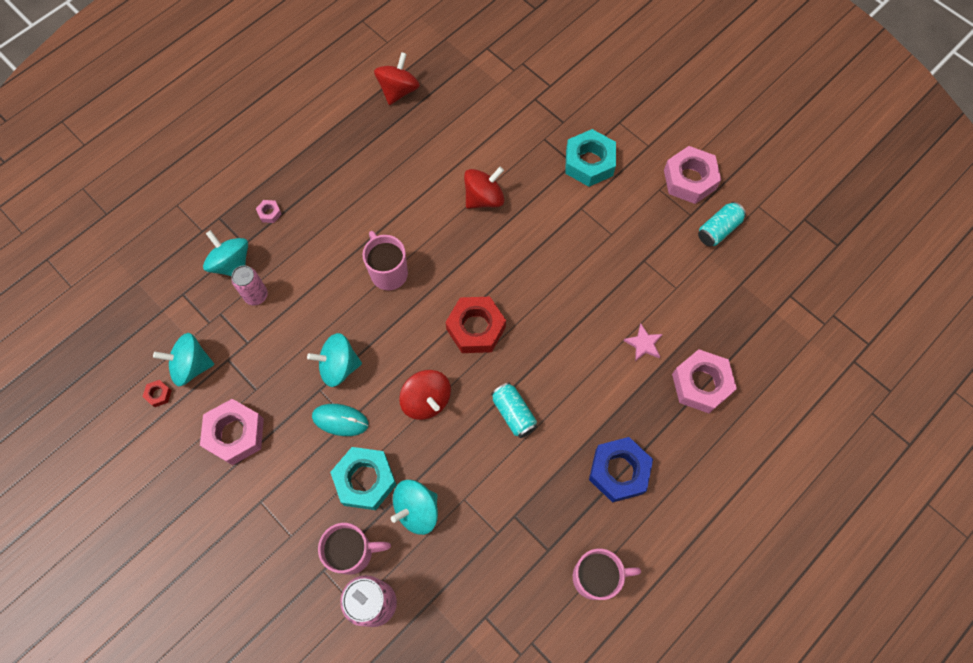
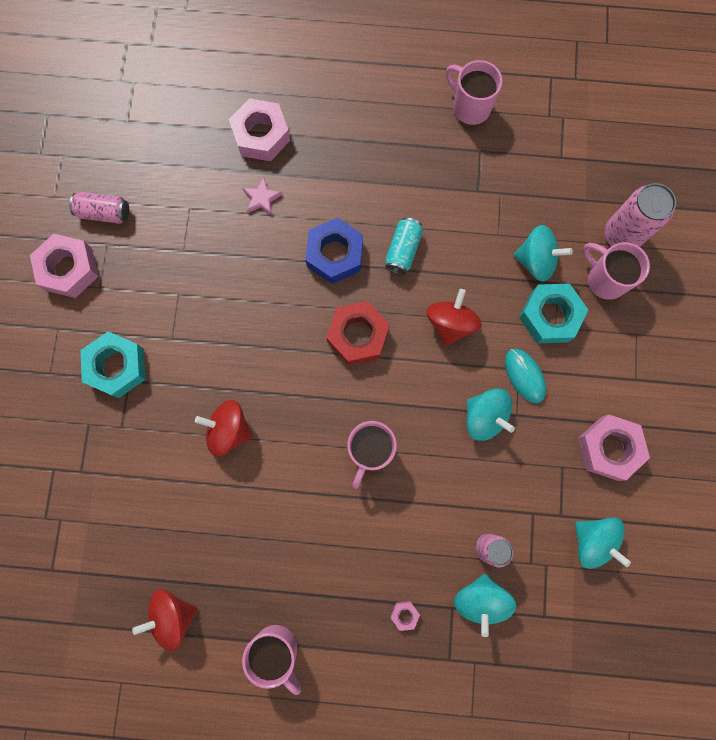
camera: 130 degrees left, 10 degrees up
(158, 394) = (638, 544): red nut -> none
(323, 130) = (276, 649): none -> pink mug
(619, 471) = (381, 144): blue nut -> blue nut (335, 254)
(718, 229) = (104, 213): turquoise can -> pink can

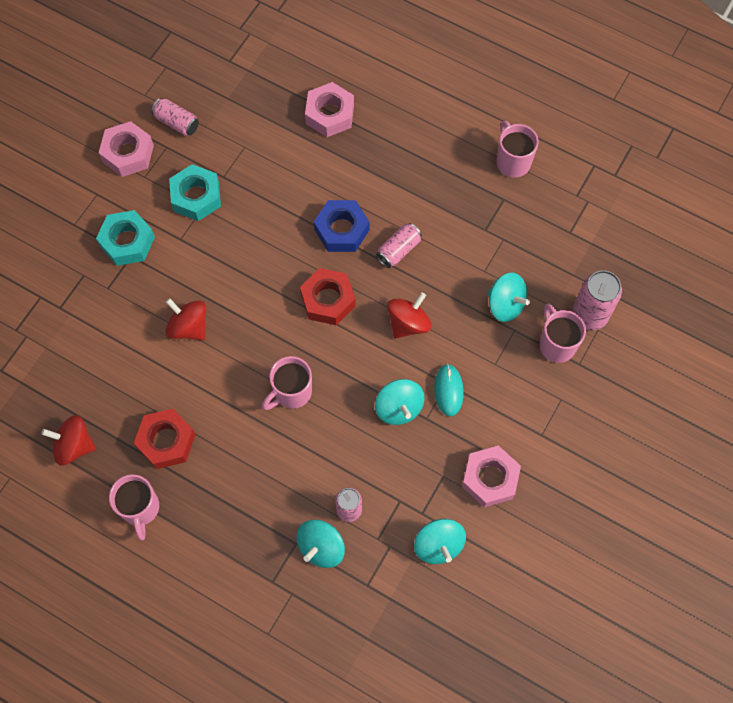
camera: 25 degrees right, 10 degrees down
(261, 198) = (305, 162): pink star -> none
(267, 564) = (166, 441): none -> red nut
(403, 250) = (398, 250): turquoise can -> pink can
(404, 615) = (254, 530): pink nut -> none
(550, 316) = (494, 353): turquoise nut -> turquoise nut (196, 197)

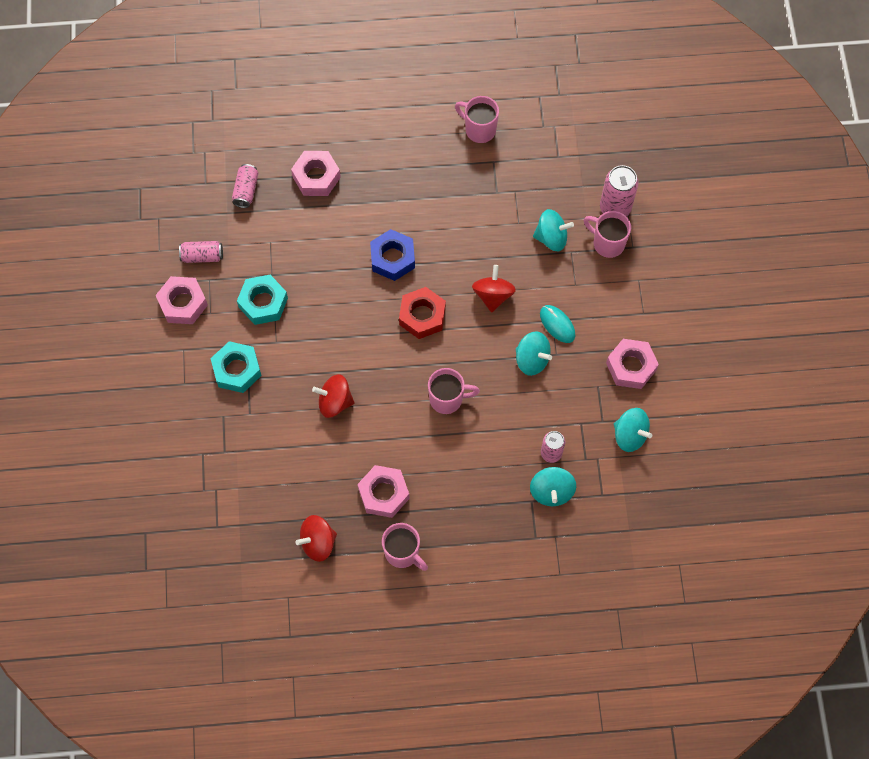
camera: 35 degrees left, 0 degrees up
(166, 441) = (383, 493): red nut -> pink nut
(291, 392) = (447, 399): pink mug -> pink mug turned 105 degrees counterclockwise
(398, 250) = (446, 247): pink can -> pink can (246, 190)

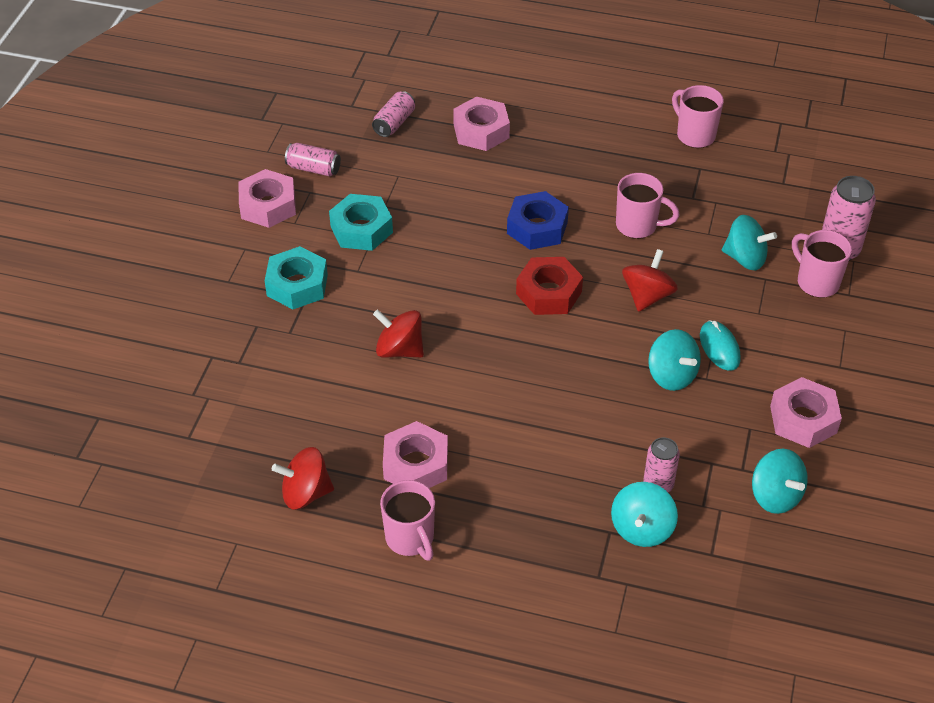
camera: 20 degrees right, 20 degrees down
(447, 399) = (544, 386): pink mug -> pink mug (638, 226)

